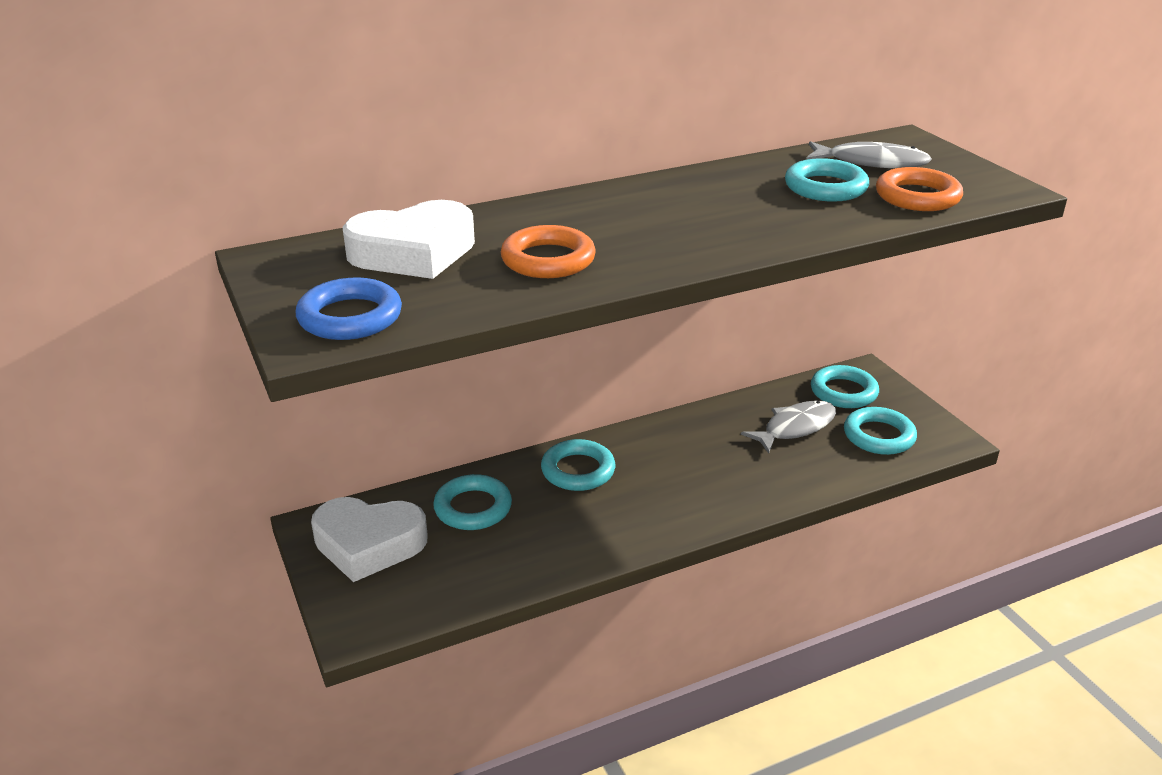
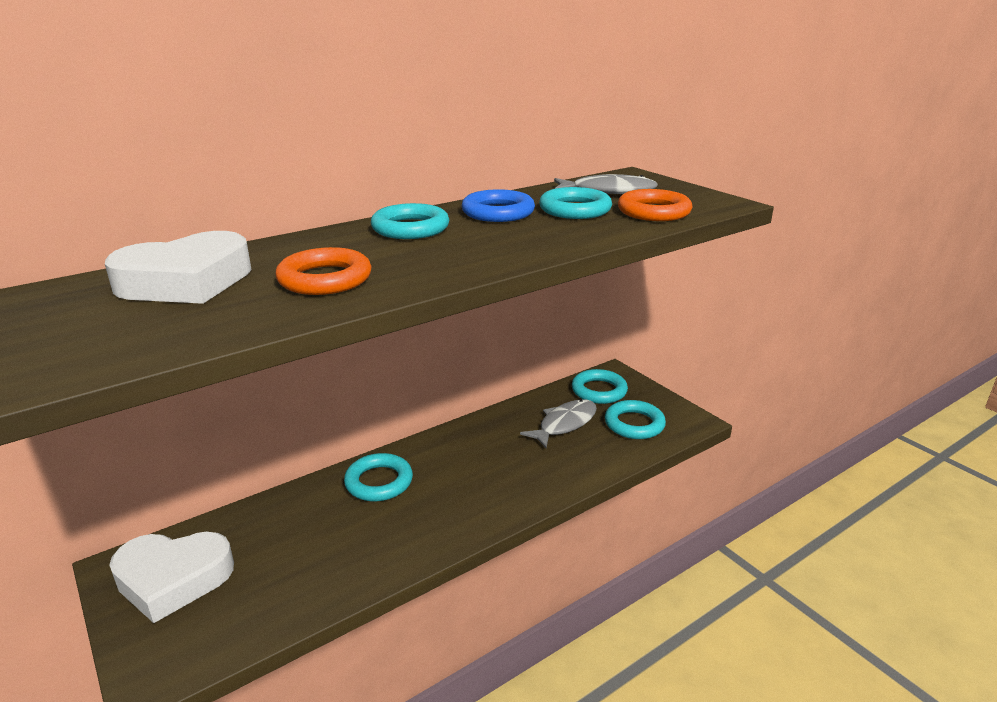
camera: 10 degrees left, 5 degrees down
(350, 317) = (102, 346): blue ring -> blue ring (498, 212)
(473, 508) = (280, 529): turquoise ring -> turquoise ring (410, 228)

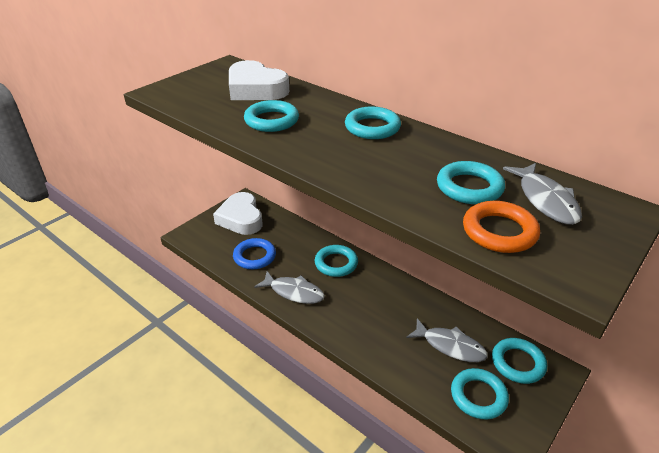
camera: 75 degrees right, 10 degrees up
(325, 279) = (271, 120): orange ring -> turquoise ring
(415, 536) = (294, 292): none -> grey fish
(498, 212) = (432, 153): blue ring -> blue ring (254, 256)

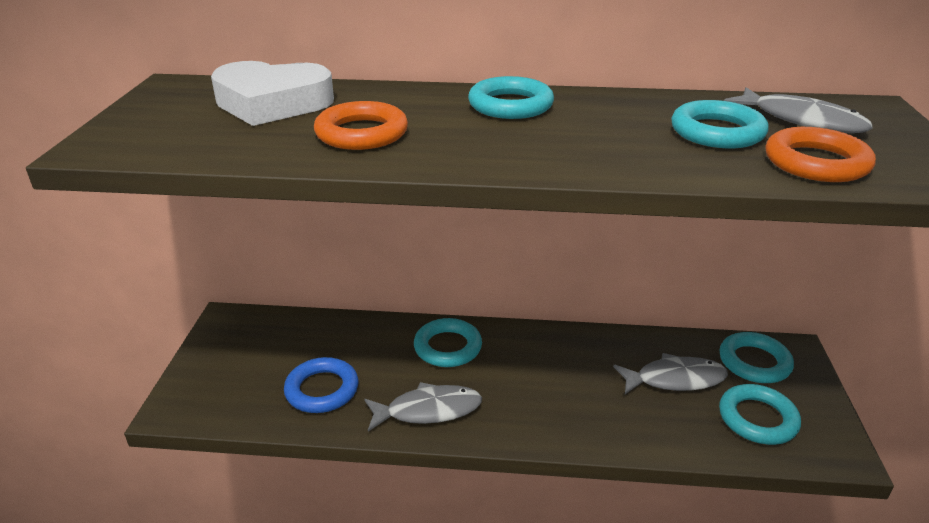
camera: 35 degrees left, 5 degrees down
(241, 218) = (246, 346): white heart -> none
(271, 120) = (361, 133): turquoise ring -> orange ring

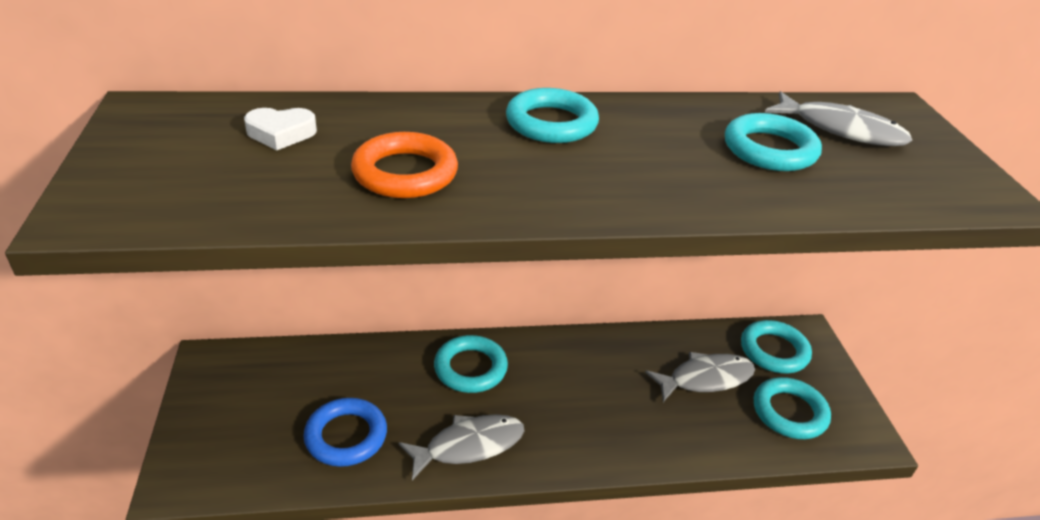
camera: 15 degrees left, 5 degrees up
(272, 103) = (281, 133): white heart -> white heart, size x0.49
(816, 163) = (873, 184): orange ring -> none

